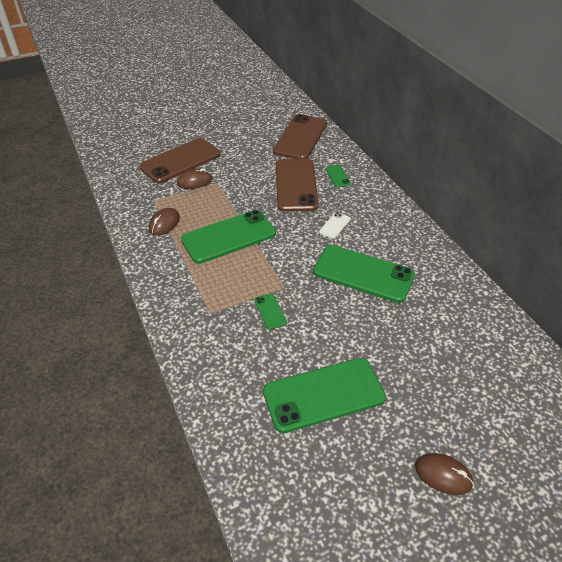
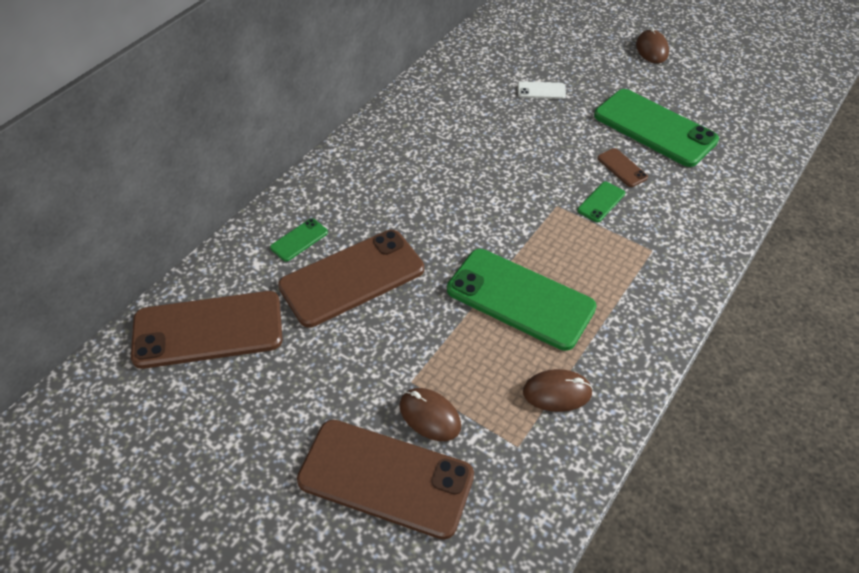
camera: 120 degrees left, 5 degrees up
(294, 343) = (622, 168): none -> brown phone
(334, 225) = (414, 203): white phone -> white phone (541, 91)
(363, 273) = (479, 152): green phone -> none

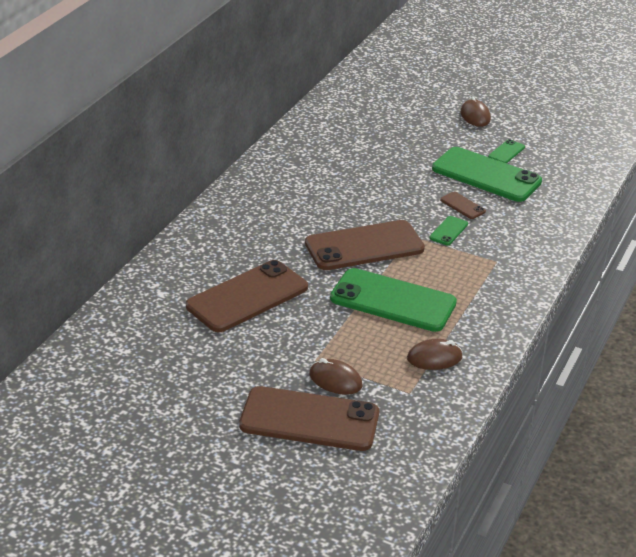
camera: 10 degrees left, 15 degrees down
(208, 330) = (133, 340): brown phone -> brown phone (364, 246)
(299, 240) = (193, 274): green phone -> green phone (506, 152)
(541, 91) = (382, 153): white phone -> none

